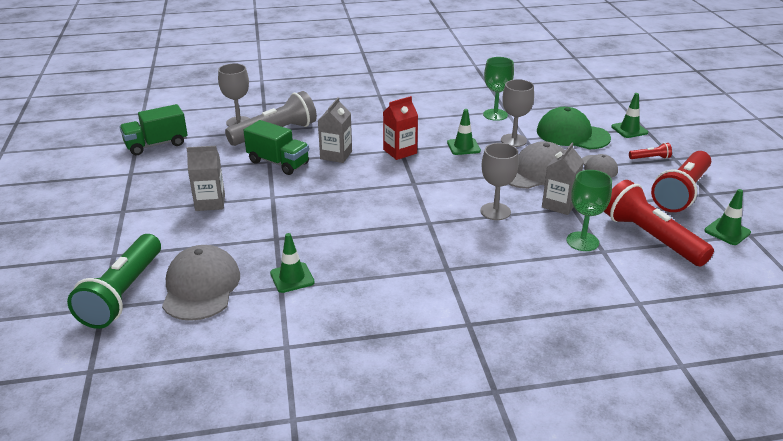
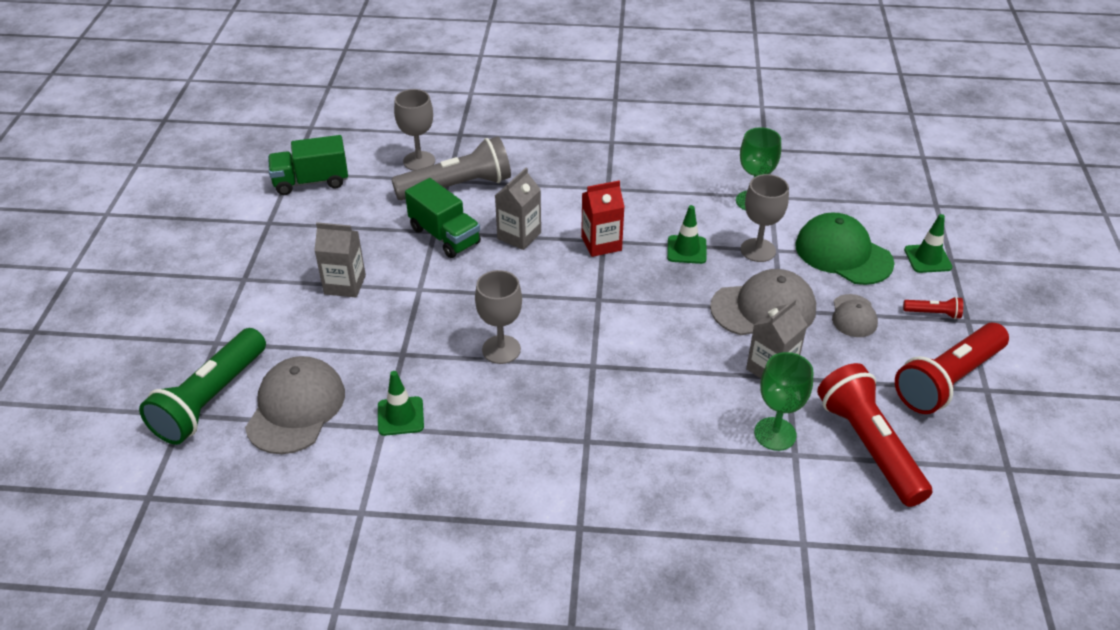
camera: 15 degrees right, 10 degrees up
(495, 211) = (683, 364): grey goblet -> grey goblet (501, 349)
(727, 232) = (979, 457): green traffic cone -> none

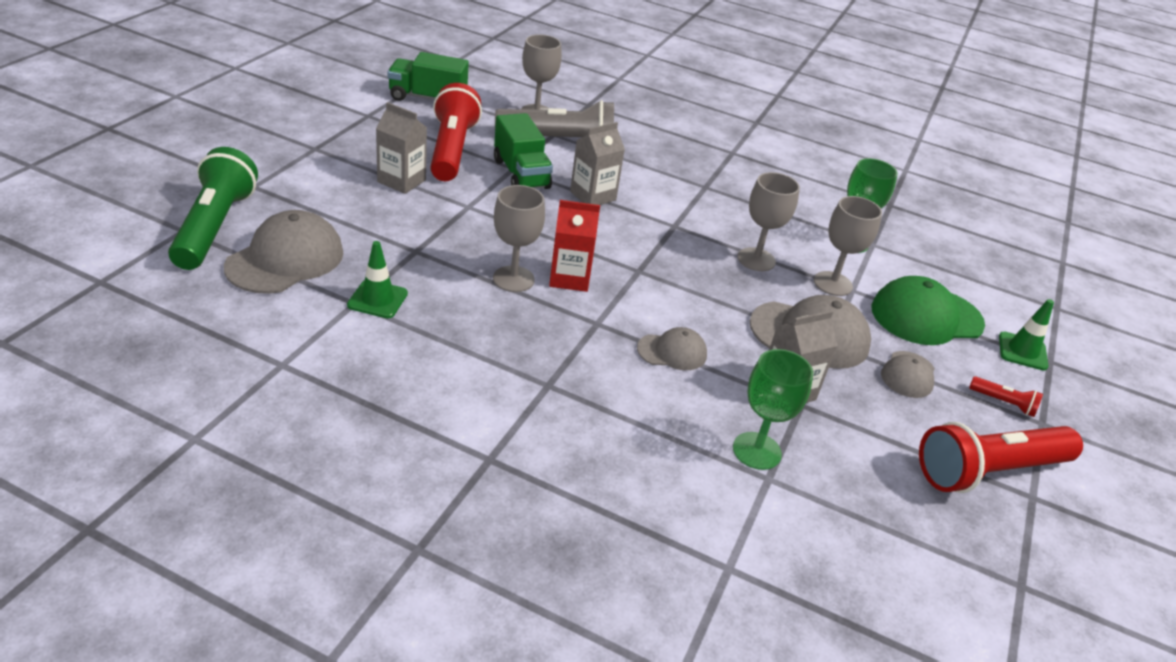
camera: 15 degrees right, 5 degrees down
(210, 399) = (215, 227): green flashlight -> green flashlight turned 135 degrees clockwise
(601, 243) = (670, 227): red carton -> red carton (569, 278)
(666, 369) = (672, 352): none -> grey cap
(686, 250) = (756, 259): green traffic cone -> grey goblet
(843, 254) = (926, 316): green cap -> green cap turned 75 degrees counterclockwise
(868, 446) = (859, 501): red flashlight -> red flashlight (452, 150)

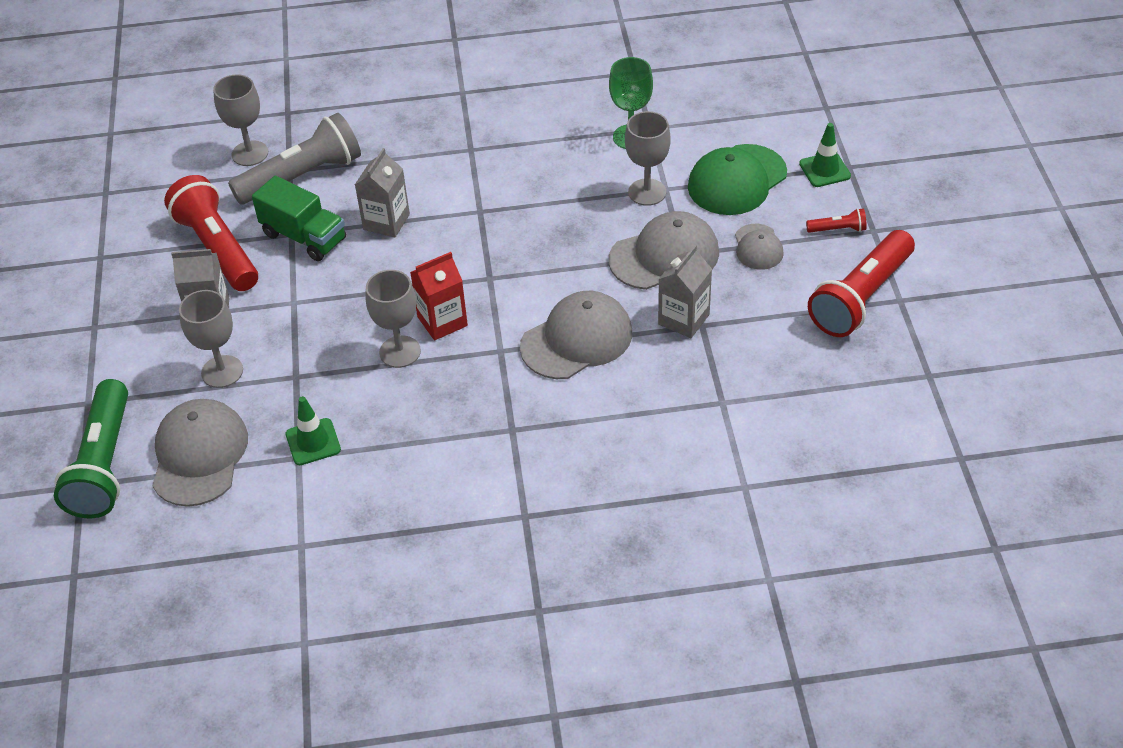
camera: 25 degrees left, 10 degrees up
(215, 227) = (104, 464): green flashlight -> green flashlight turned 150 degrees counterclockwise
(427, 98) = (133, 200): green truck -> none
(672, 352) = (577, 339): grey cap -> grey cap, size x1.79
(756, 259) = (571, 205): grey goblet -> grey goblet (222, 371)
(757, 451) = (699, 385): green goblet -> none

